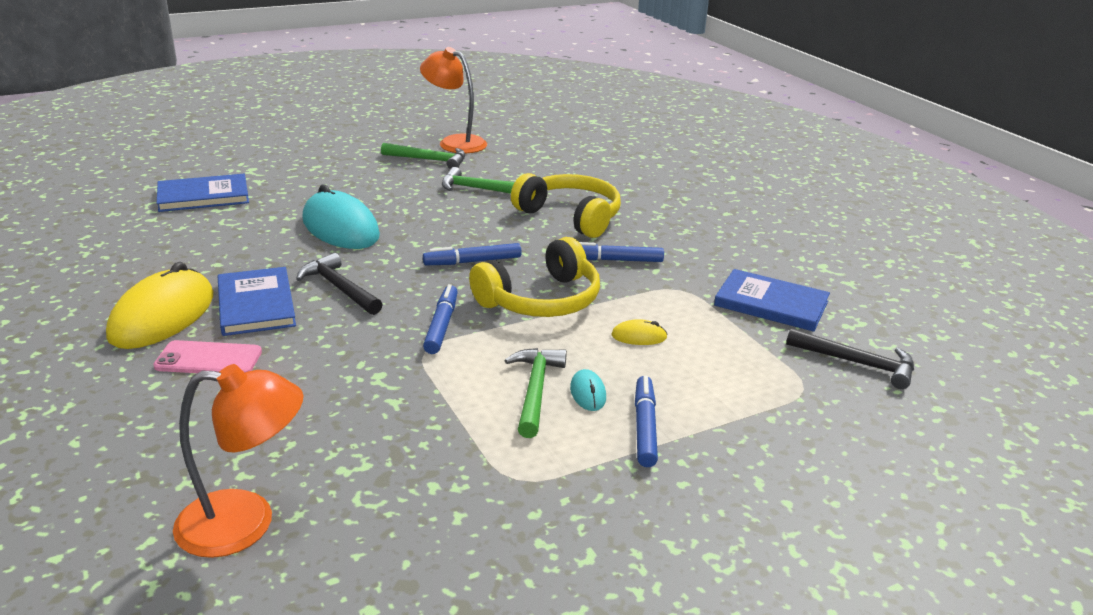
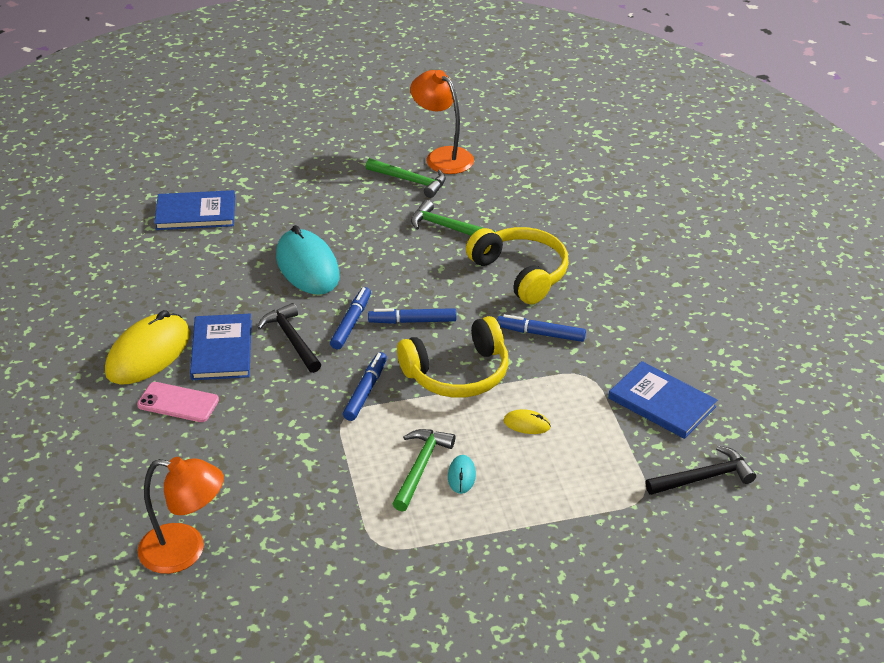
camera: 15 degrees right, 10 degrees up
(644, 427) = (494, 514): blue marker -> blue marker (351, 323)
(857, 363) = (704, 478): black hammer -> black hammer turned 60 degrees counterclockwise

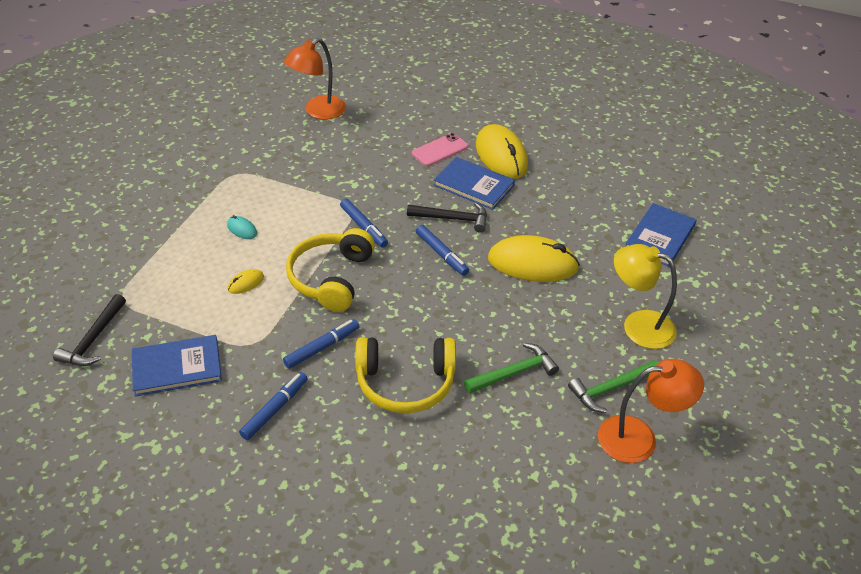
camera: 125 degrees right, 5 degrees up
(307, 267) = (532, 263): turquoise mouse -> yellow mouse
(327, 190) = (638, 325): none -> yellow lamp
(412, 321) = (411, 285): blue marker -> blue marker (275, 409)
(421, 467) = (270, 217): green hammer -> none

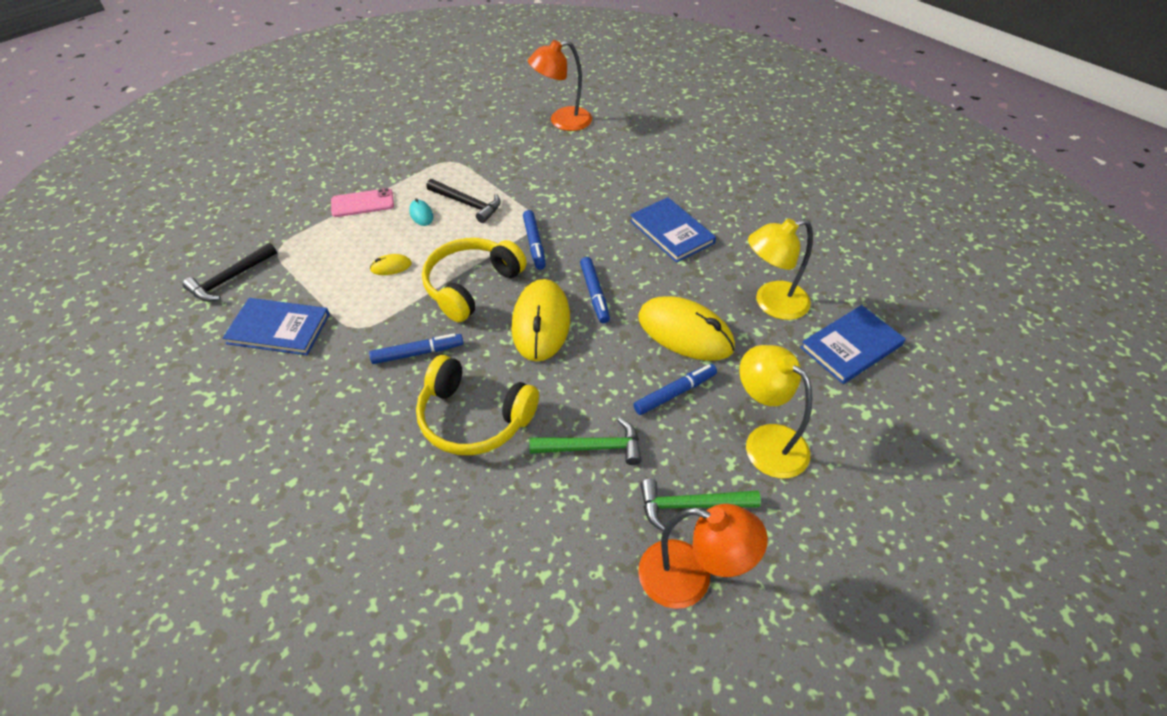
camera: 25 degrees right, 5 degrees up
(275, 409) = (334, 401): blue marker -> blue marker (675, 393)
(440, 150) = (658, 187): pink phone -> pink phone (362, 203)
(453, 219) = (628, 260): black hammer -> black hammer (467, 204)
(501, 156) = (719, 209): yellow mouse -> yellow mouse (541, 323)
(585, 221) = (771, 303): none -> yellow lamp

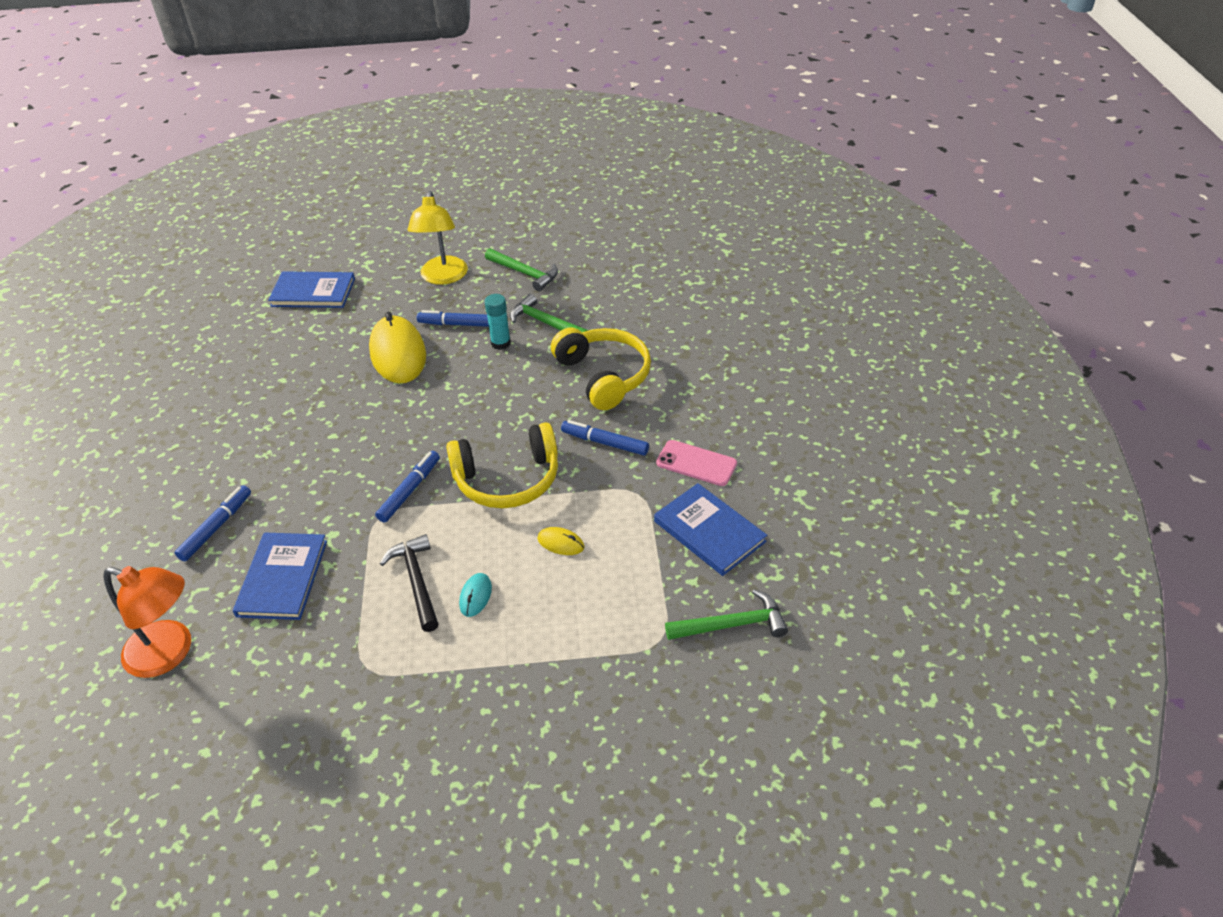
camera: 140 degrees left, 5 degrees down
(230, 279) = (732, 625): black hammer -> green hammer
(362, 203) = (523, 657): pink phone -> pink phone (696, 463)
(541, 323) = (488, 415): yellow mouse -> none
(594, 294) = (420, 416): blue marker -> blue marker (216, 527)
(609, 396) = (500, 343): none -> turquoise glue stick
(671, 232) = (286, 434): blue book -> blue book (283, 578)
(690, 578) = (563, 250): orange lamp -> none
(771, 303) = (312, 340): yellow lamp -> none

